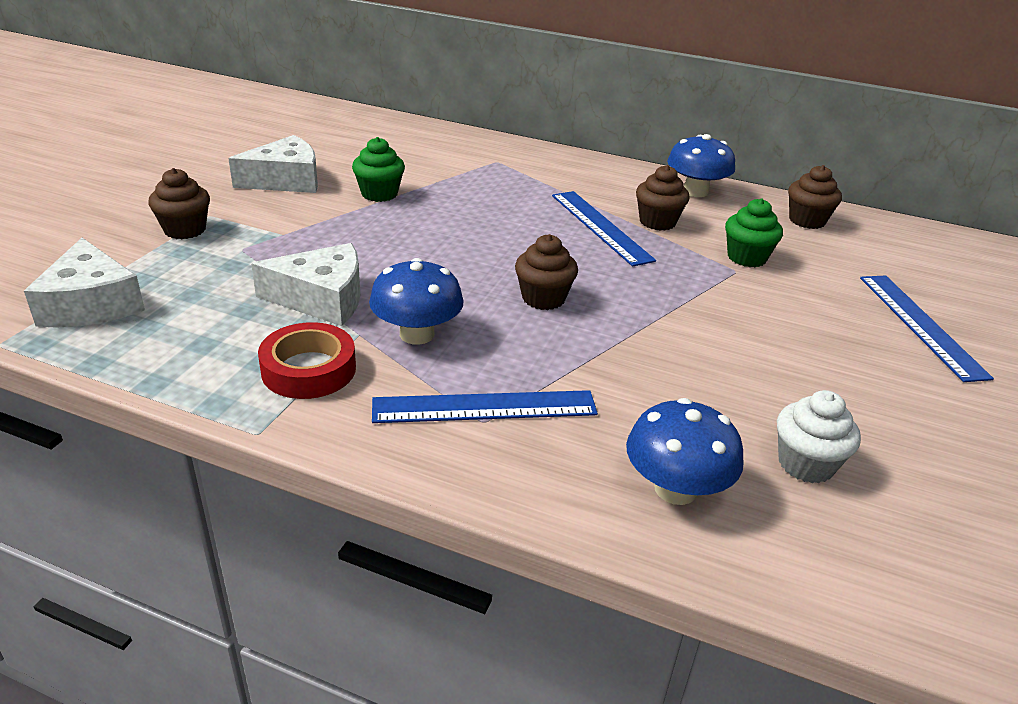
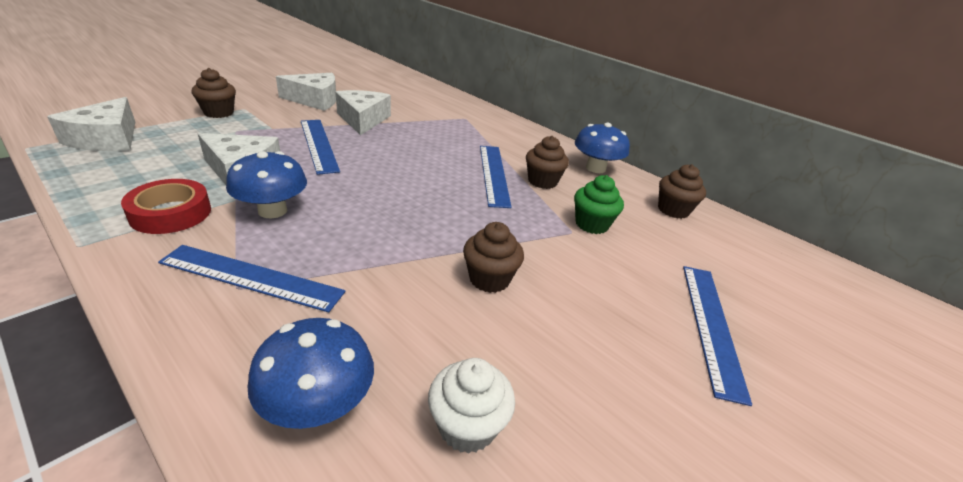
camera: 20 degrees right, 0 degrees up
(368, 241) = (318, 145): none -> blue ruler
(379, 194) = (363, 120): green cupcake -> white cheese
(543, 298) = (393, 211): brown cupcake -> brown cupcake (489, 279)

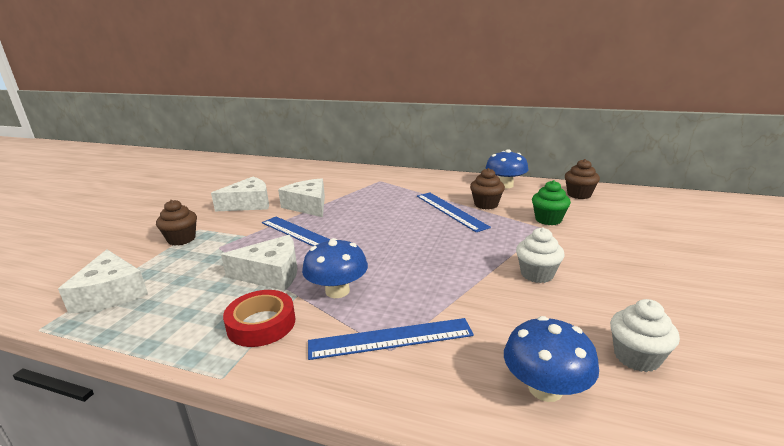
camera: 20 degrees left, 10 degrees down
(489, 279) = (537, 274): brown cupcake -> white cupcake
(711, 325) = (676, 249): blue ruler -> none

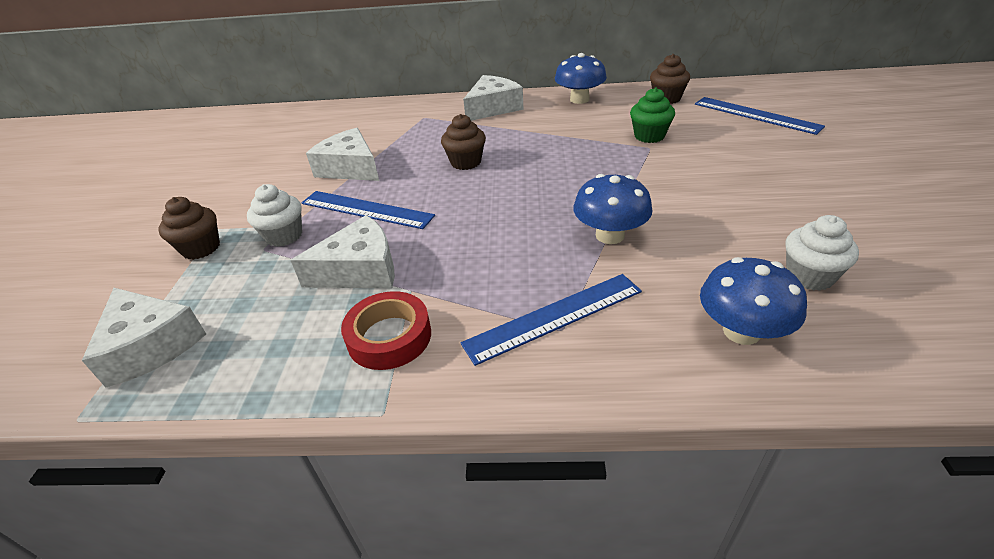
camera: 15 degrees left, 15 degrees up
(249, 204) = (265, 179): white cheese -> white cheese (493, 108)
(337, 291) = (458, 274): blue mushroom -> blue mushroom (610, 235)
(450, 211) = (534, 144): blue ruler -> blue ruler (756, 115)
(486, 204) = (570, 129): brown cupcake -> brown cupcake (466, 162)
(537, 274) = (670, 205): white cupcake -> white cupcake (284, 236)

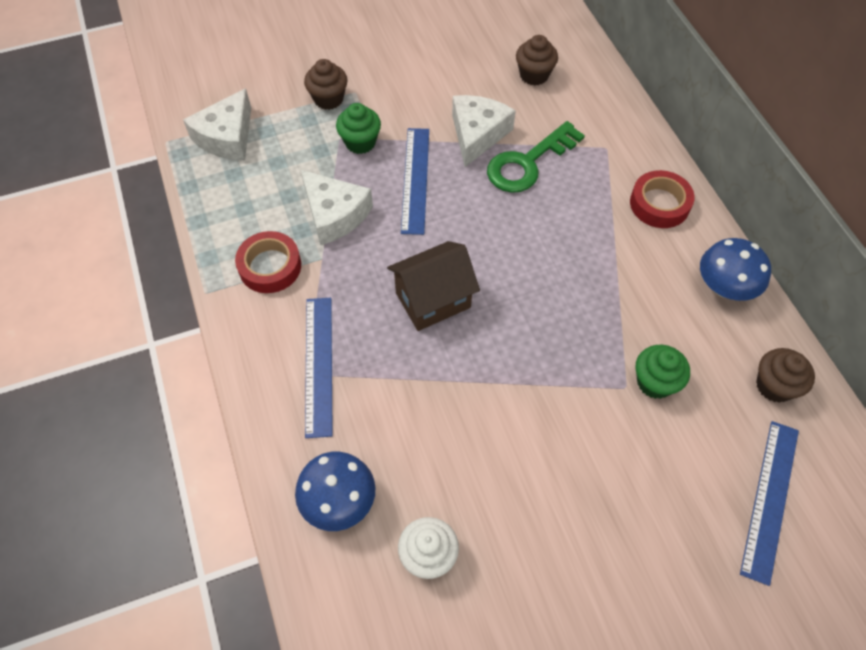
camera: 65 degrees right, 20 degrees up
(284, 236) = (360, 142): white cupcake -> green cupcake
(405, 150) = (528, 163): none -> green key
(466, 162) = (524, 223): brown cupcake -> brown cupcake (534, 75)
(493, 108) = (659, 204): white cheese -> red tape
(515, 223) = (433, 300): none -> brown house
(554, 317) = (319, 365): blue ruler -> blue ruler turned 45 degrees clockwise
(610, 235) = (439, 381): blue mushroom -> none

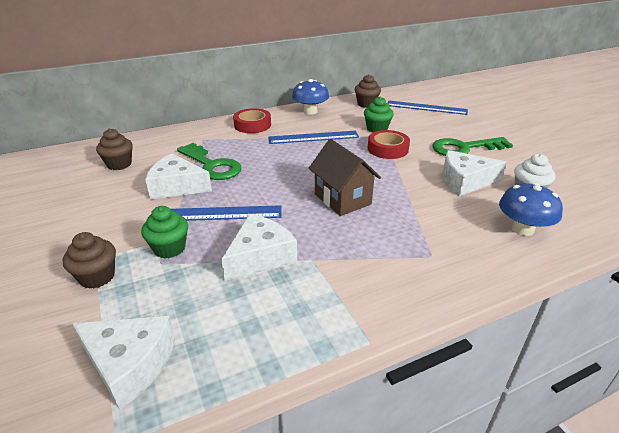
camera: 95 degrees left, 25 degrees down
(270, 266) = (327, 293): red tape -> red tape (387, 149)
(319, 365) = (420, 250): blue ruler -> blue ruler (313, 137)
(466, 470) = (465, 181): none -> white cheese
(579, 511) = (464, 148): none -> green key

